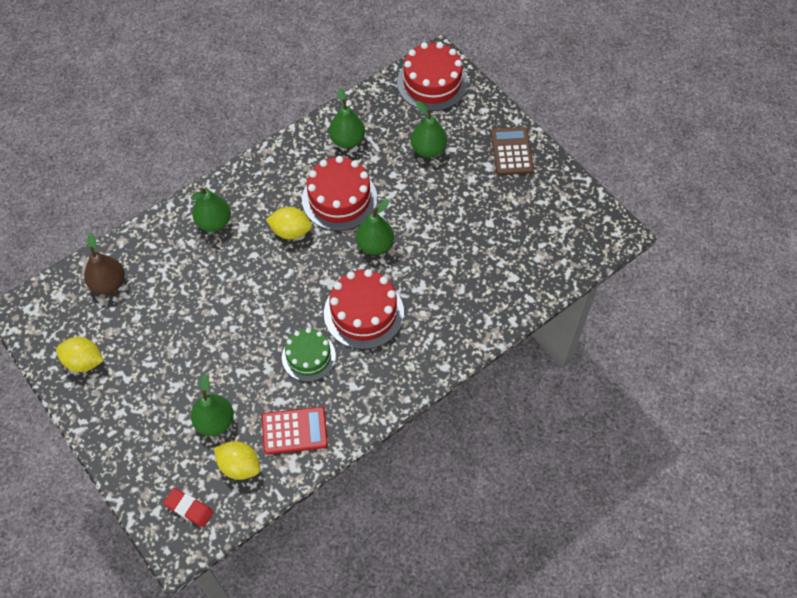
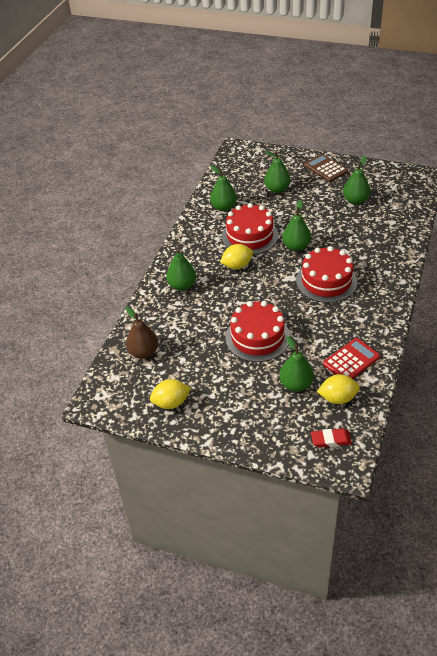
camera: 30 degrees left, 15 degrees down
(308, 357) = (317, 319): green cake -> none
(432, 83) = (245, 159): red cake -> red cake (257, 337)
(501, 221) = (355, 200): none -> green pear

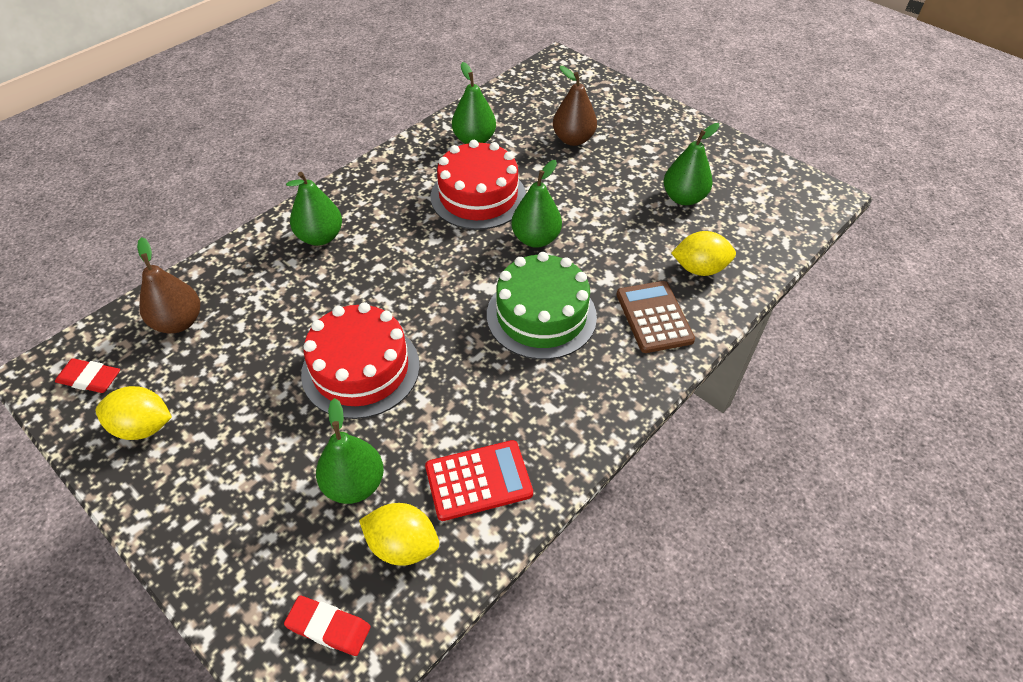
camera: 20 degrees right, 5 degrees up
(122, 394) = (90, 379): none -> red eraser
(237, 265) = (423, 236): yellow lemon -> yellow lemon (699, 269)
(277, 189) = (573, 139): green pear -> brown pear
(325, 168) = (670, 132): brown calculator -> brown calculator (654, 317)
(326, 281) = (541, 315): red cake -> green cake

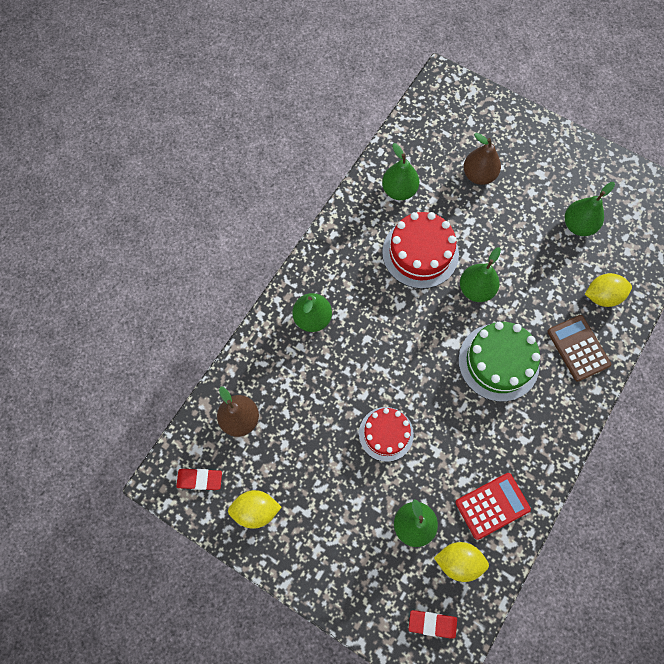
camera: 10 degrees left, 20 degrees up
(361, 369) = (386, 434): red cake -> red cake, size x0.66

